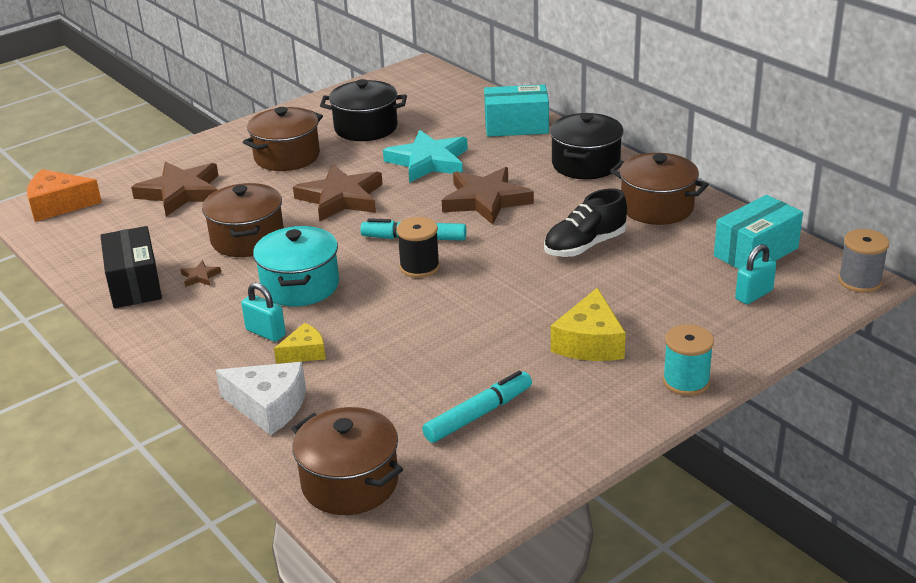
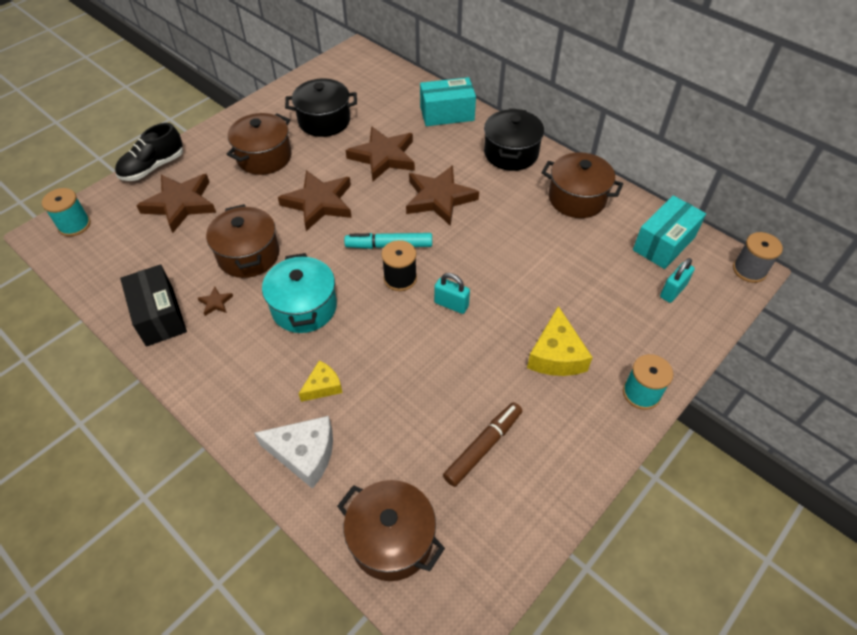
camera: 10 degrees left, 20 degrees up
(58, 205) = (74, 225): orange cheese -> turquoise spool
(265, 333) = (285, 365): turquoise padlock -> turquoise padlock (451, 304)
(428, 161) = (383, 157): turquoise star -> brown star
(478, 414) = (483, 447): turquoise marker -> brown marker
(585, 246) = (529, 245): black shoe -> black shoe (153, 167)

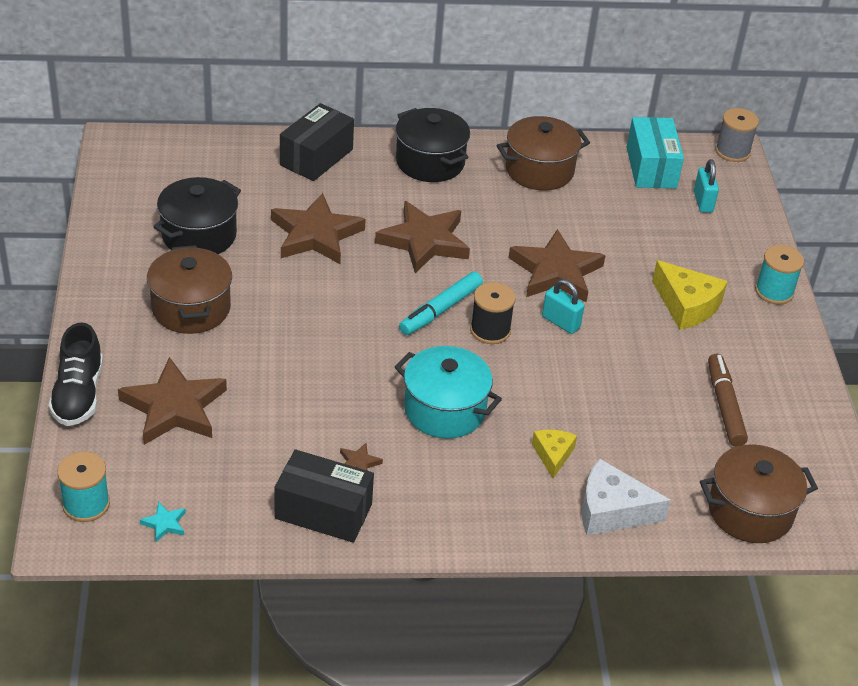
camera: 50 degrees left, 10 degrees down
(87, 262) = (164, 524): none -> turquoise star
(248, 255) = (324, 404): brown pot -> none
(304, 454) = (611, 510): white cheese -> white cheese turned 135 degrees counterclockwise
(319, 203) = (318, 315): brown star -> brown star (555, 272)
(447, 114) = (316, 157): turquoise box -> black box
(451, 304) = (560, 322): turquoise padlock -> turquoise padlock turned 60 degrees clockwise

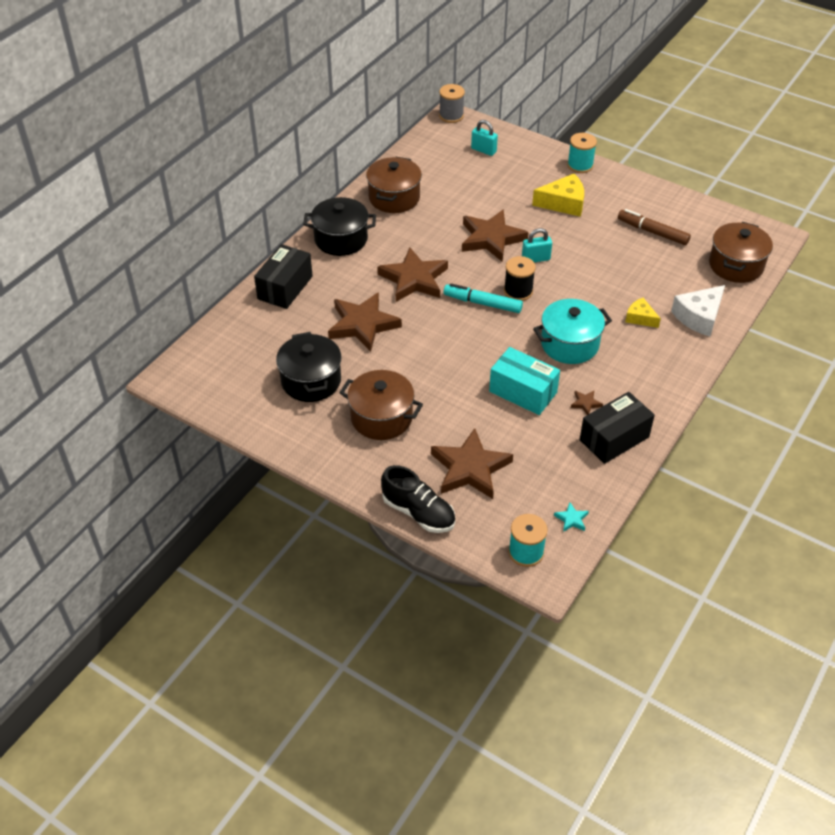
camera: 50 degrees left, 5 degrees up
(316, 157) = (285, 287): black box -> black box turned 45 degrees clockwise
(440, 310) = (482, 303): turquoise marker -> turquoise marker turned 120 degrees clockwise
(651, 167) = (435, 153): turquoise box -> turquoise box (523, 392)

